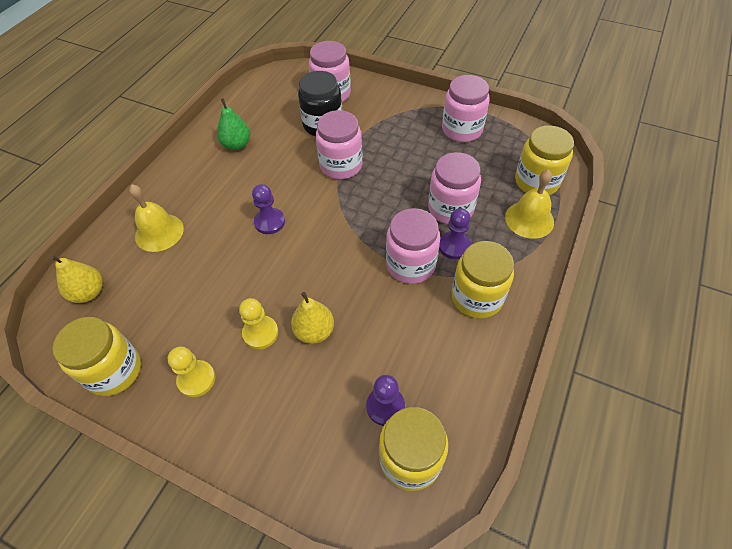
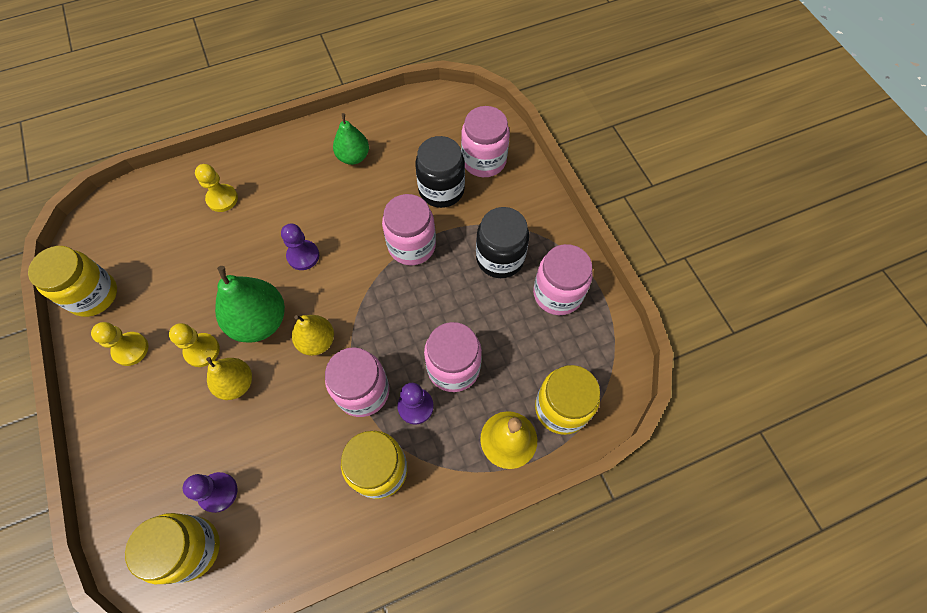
camera: 40 degrees right, 10 degrees up
(89, 293) = (134, 215): yellow pear -> yellow pear (317, 341)
(159, 232) = (222, 199): yellow bell -> yellow pawn
(285, 281) = (260, 321): none -> green pear
(405, 135) = (500, 258): none -> black jar

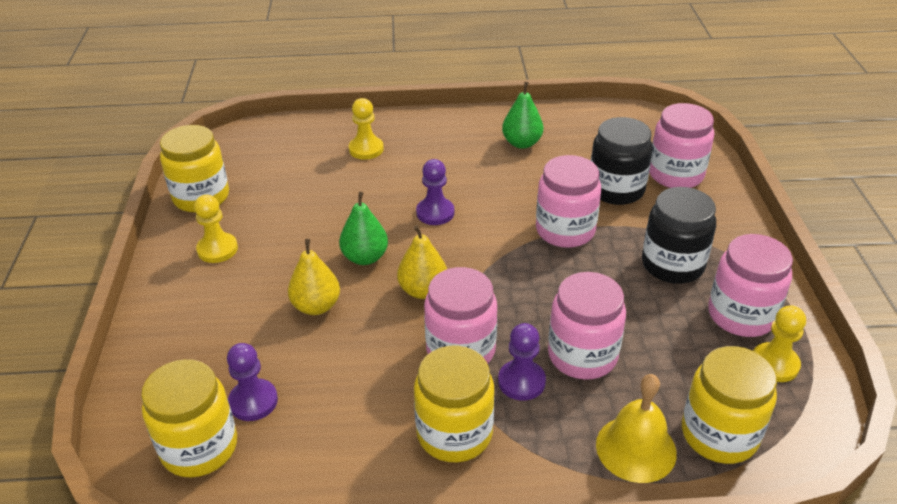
camera: 20 degrees right, 25 degrees down
(202, 350) = (291, 268): yellow pawn -> yellow pawn (774, 364)
(260, 321) = (365, 257): green pear -> green pear, size x0.63

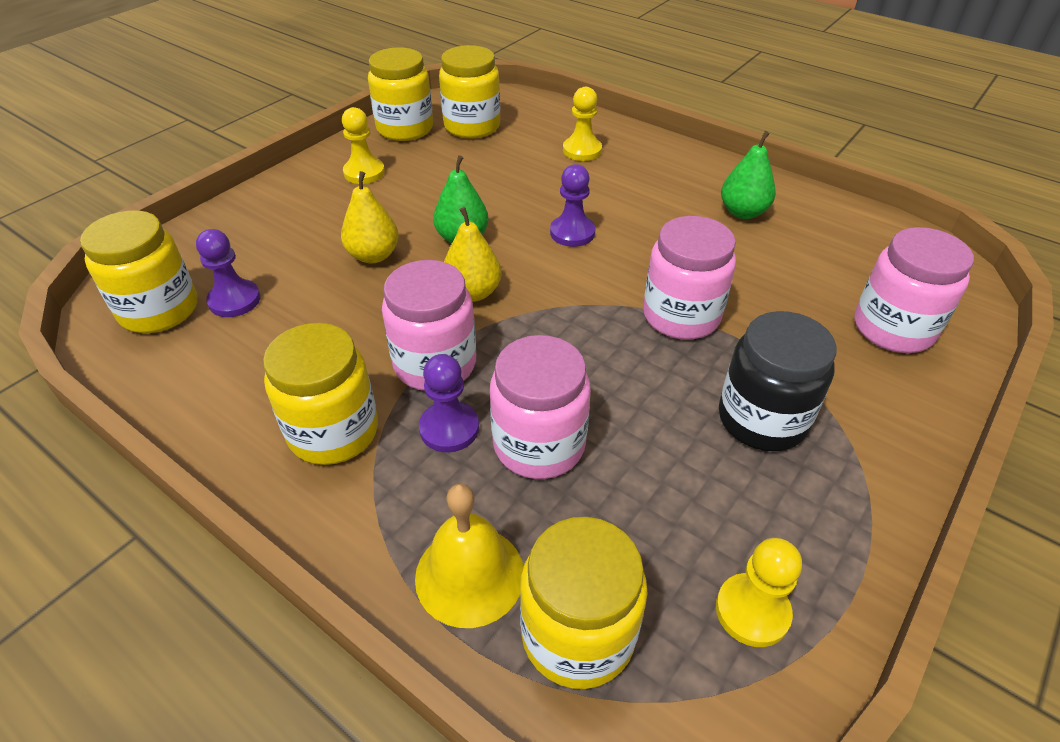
camera: 40 degrees right, 5 degrees up
(256, 169) = (472, 126): none -> yellow jar
(616, 189) = (794, 306): black jar -> none
(741, 315) = (779, 527): pink jar -> none

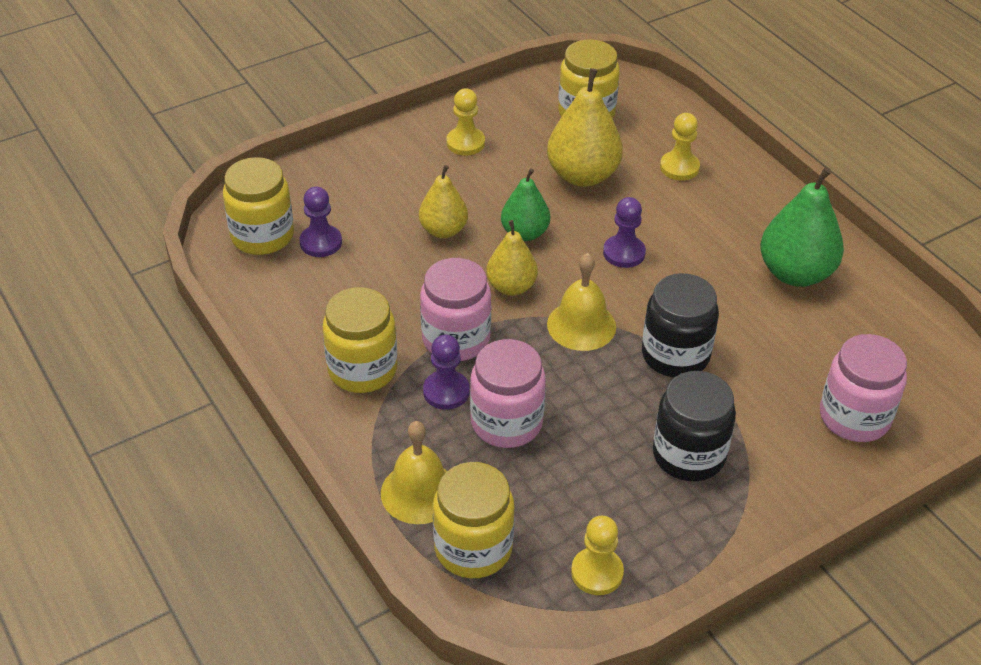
camera: 20 degrees right, 0 degrees up
(405, 129) = (521, 101): yellow jar -> none
(495, 176) = (582, 175): none -> yellow pear
(567, 312) = (581, 325): none -> yellow bell
(681, 316) = (675, 355): pink jar -> black jar
(743, 212) = (795, 273): green pear -> green pear, size x1.59

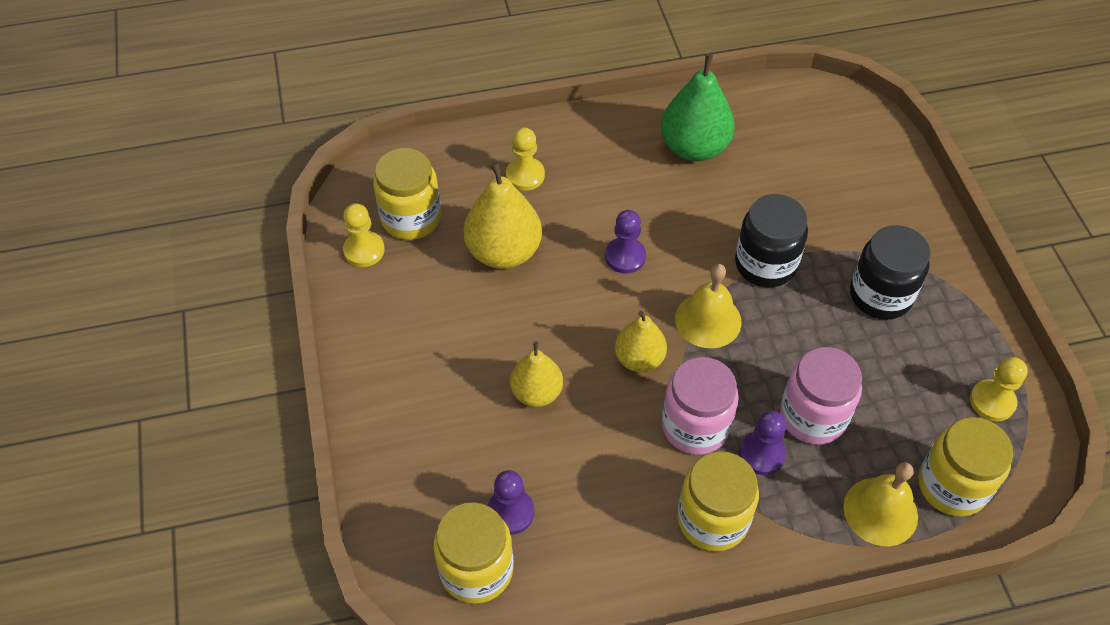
camera: 70 degrees left, 10 degrees up
(465, 143) = (408, 334): yellow pawn -> yellow pawn (364, 250)
(525, 233) = (568, 325): green pear -> none
(854, 417) = (865, 174): pink jar -> none

